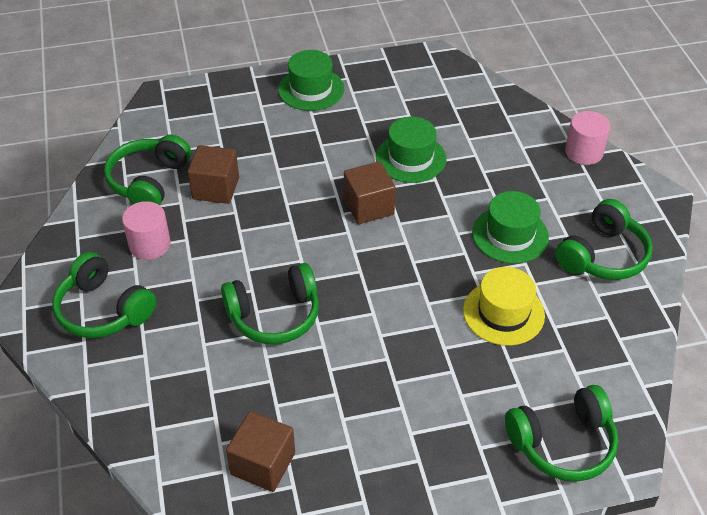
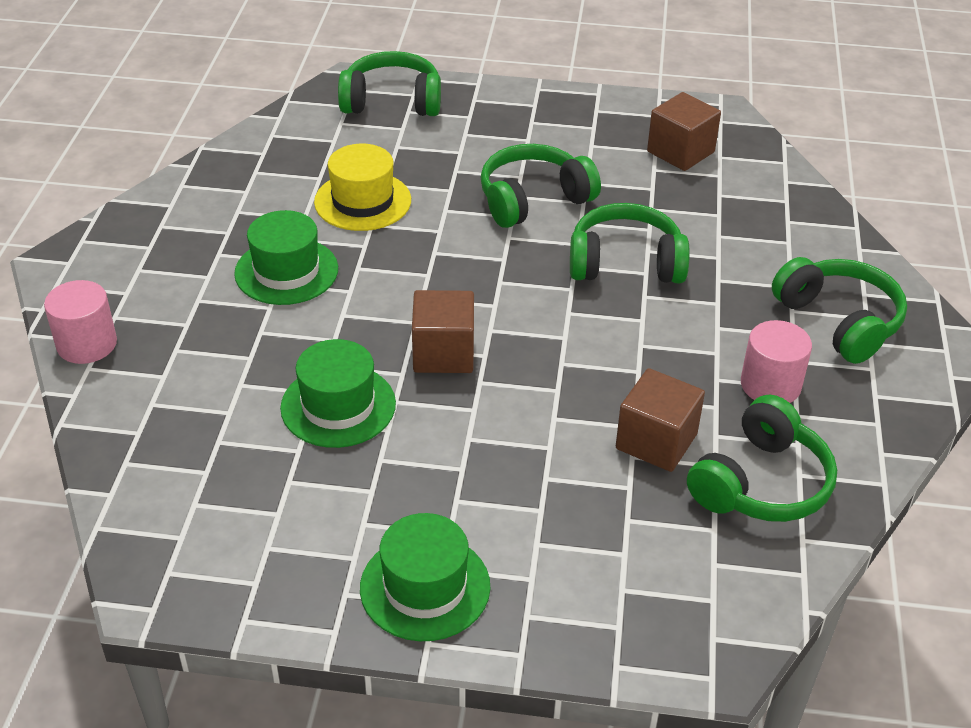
camera: 160 degrees left, 5 degrees down
(602, 255) = (199, 223): green headphones -> green headphones (533, 200)

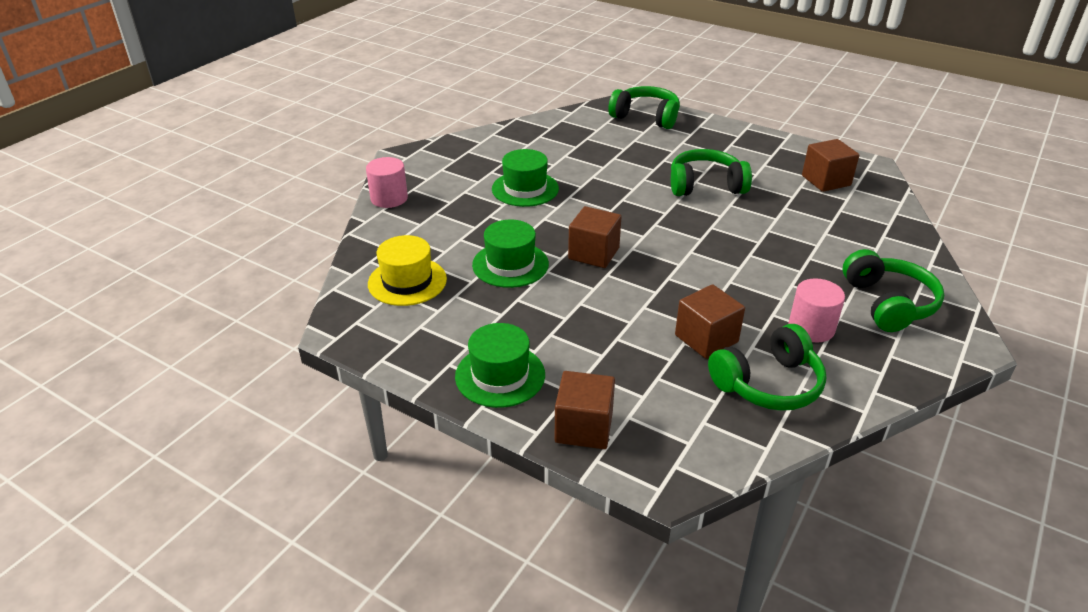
camera: 25 degrees right, 5 degrees down
(363, 201) = (594, 163): yellow hat -> yellow hat (407, 281)
(576, 626) = (584, 428): none -> brown cube
(625, 263) = (747, 233): green headphones -> none

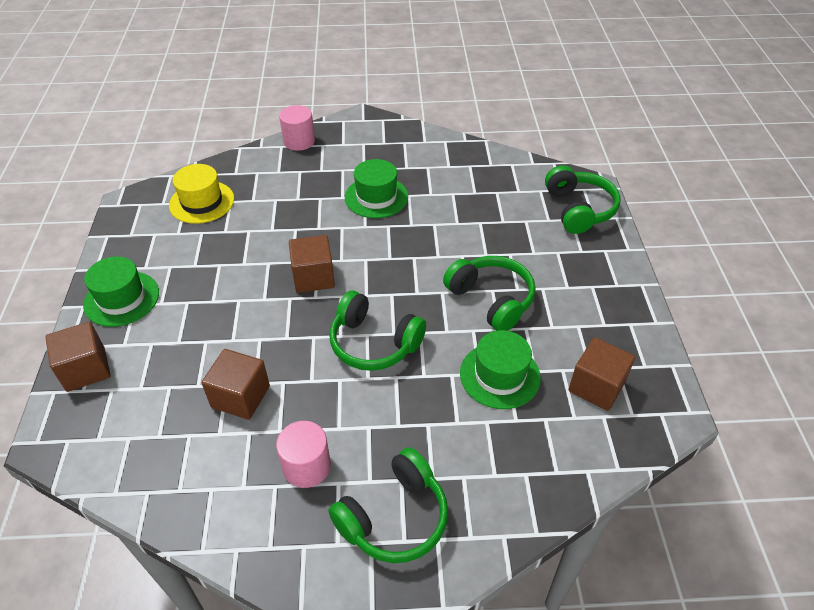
camera: 55 degrees right, 10 degrees up
(510, 264) = (261, 240): green hat -> green hat (500, 375)
(768, 384) = (202, 463): green headphones -> green headphones (374, 343)

